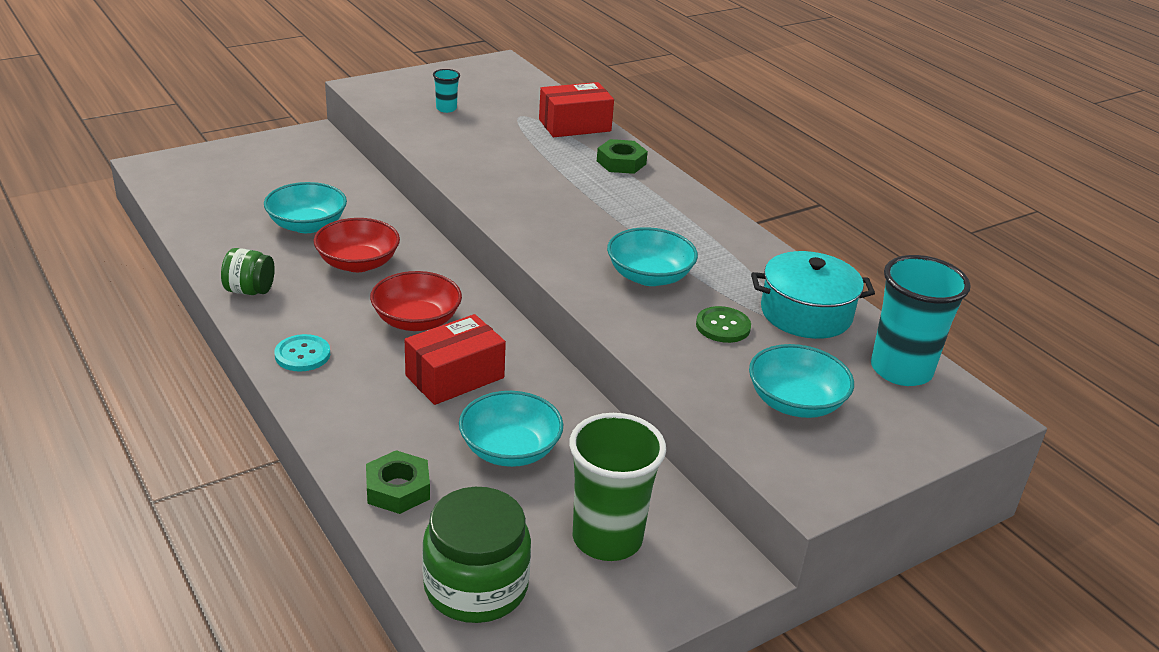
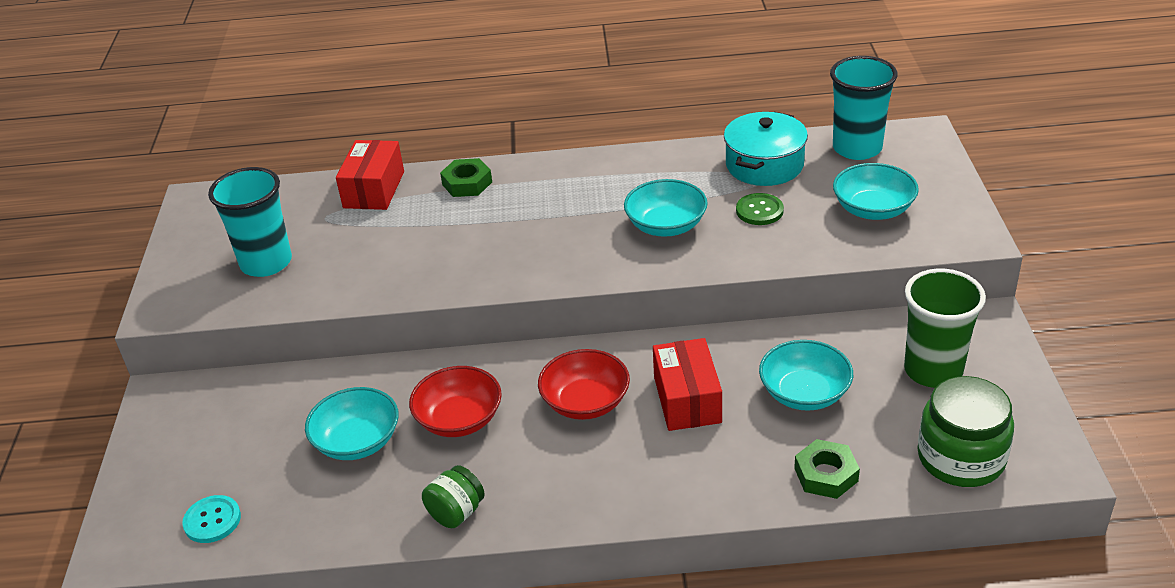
camera: 55 degrees left, 5 degrees up
(302, 355) = (596, 495): turquoise button -> turquoise button (212, 520)
(446, 108) = (266, 263): turquoise cup -> turquoise cup, size x2.19

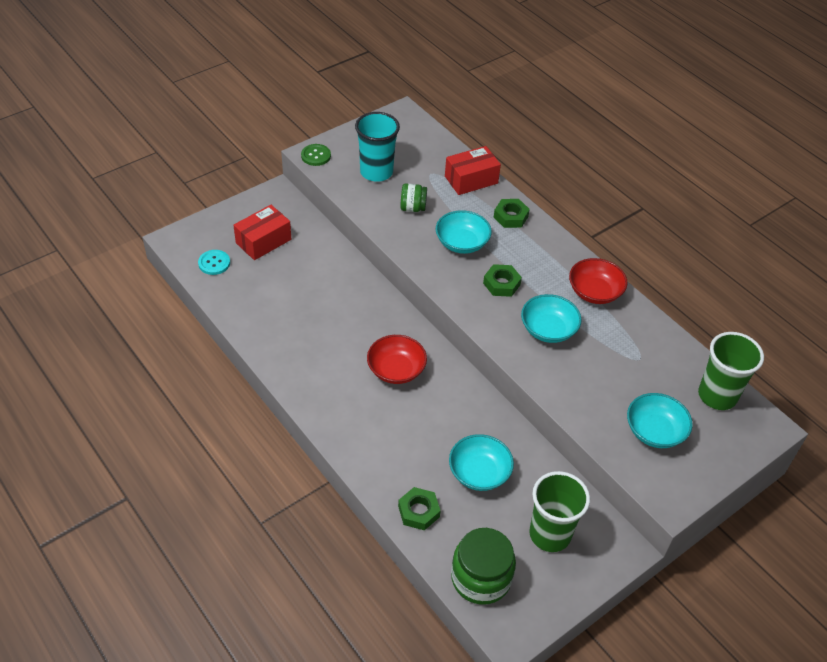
camera: 50 degrees right, 10 degrees up
(357, 441) = (300, 288): turquoise bowl -> turquoise bowl (462, 243)
(456, 512) = (280, 355): green jar -> green jar (413, 208)
(459, 419) = (344, 321): red bowl -> red bowl (594, 292)
(563, 233) = (501, 284): none -> green nut
(687, 399) = (432, 416): red box -> red box (263, 241)
(759, 211) = (602, 370): green button -> green button (316, 156)
(764, 165) = (653, 352): turquoise pot -> none
(857, 148) = (717, 395): turquoise cup -> green cup

